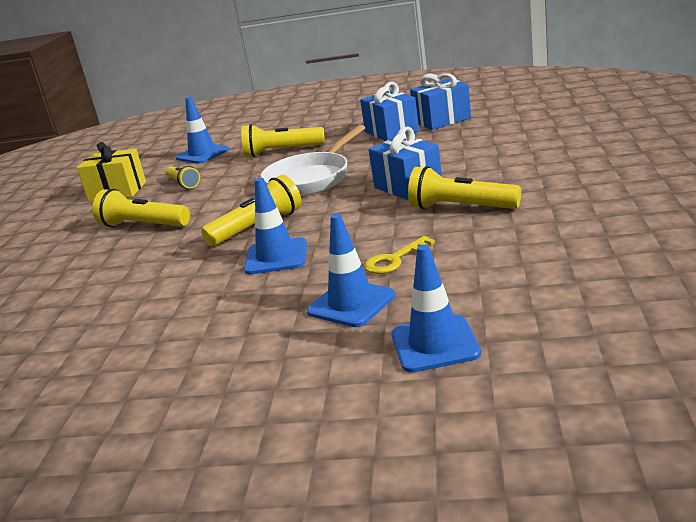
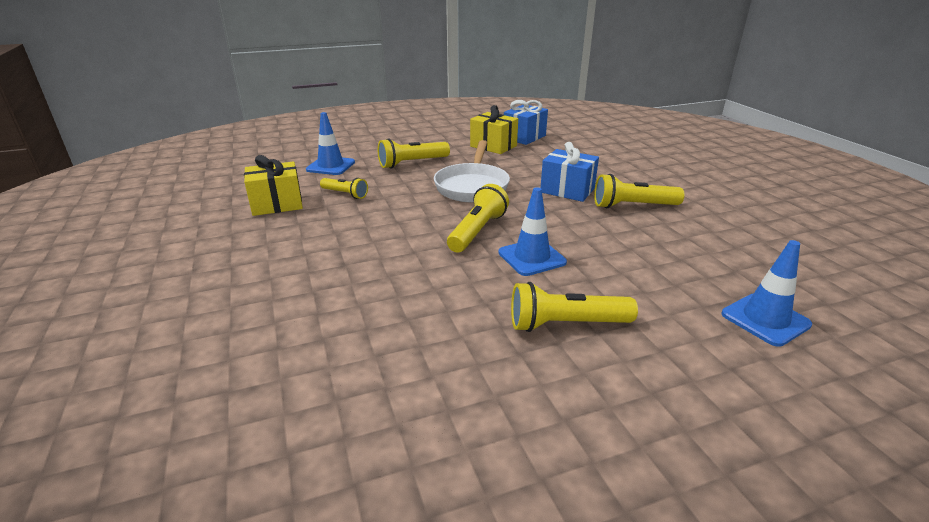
camera: 30 degrees left, 5 degrees up
(143, 225) = (352, 237): yellow flashlight -> yellow flashlight (566, 324)
(351, 304) = (654, 293): blue traffic cone -> none
(391, 132) = (493, 146): blue gift -> yellow gift
(394, 260) = (638, 252): yellow key -> none

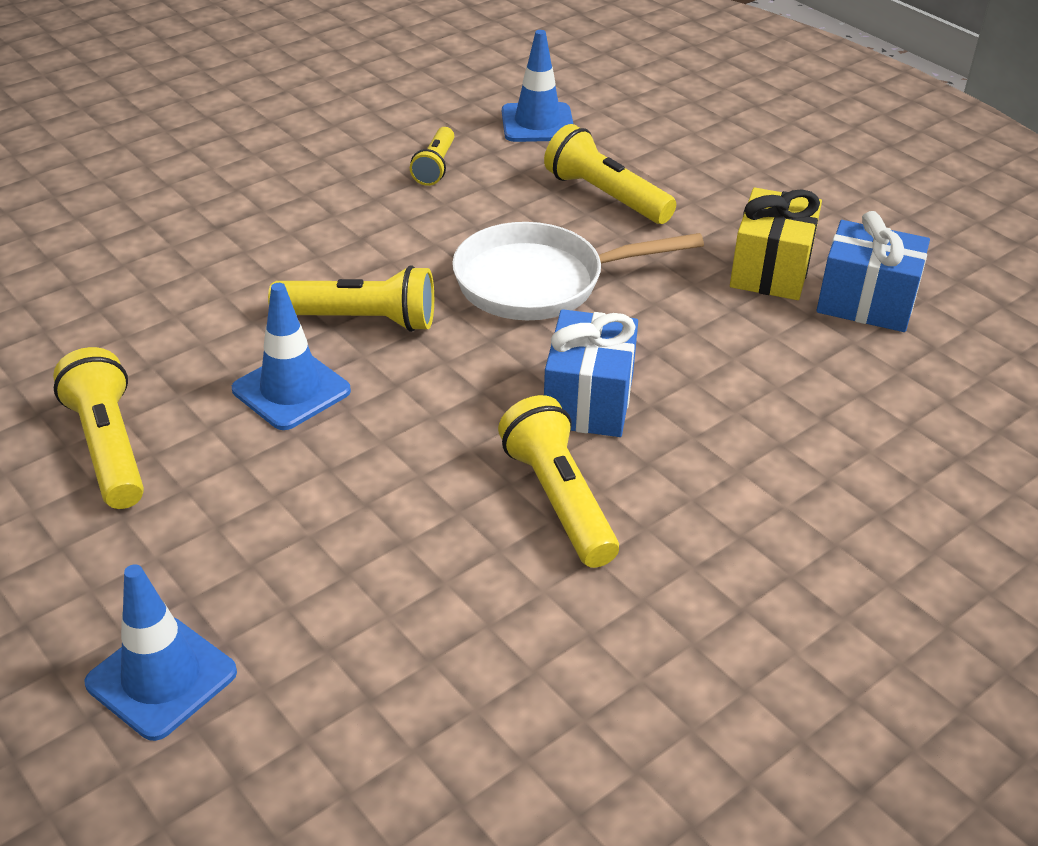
camera: 70 degrees right, 10 degrees up
(277, 204) = (370, 123): yellow gift -> none

